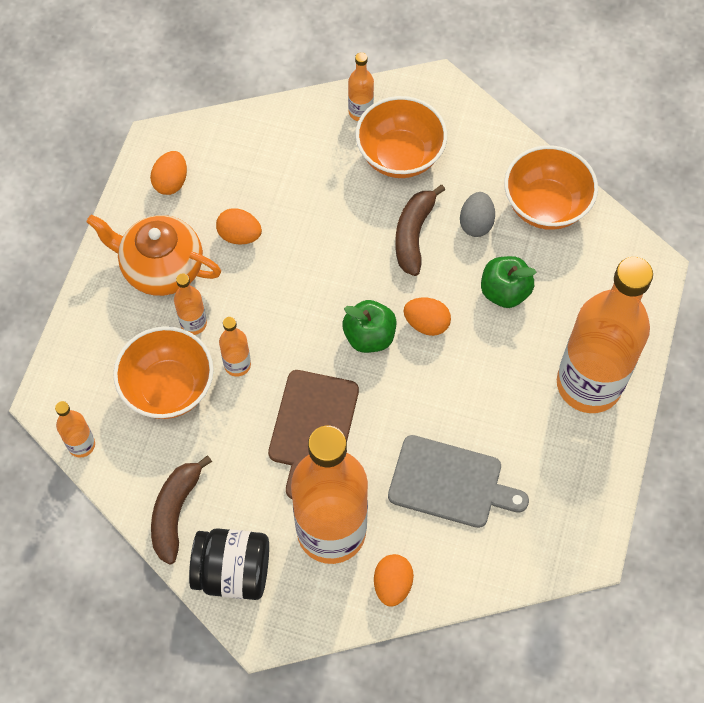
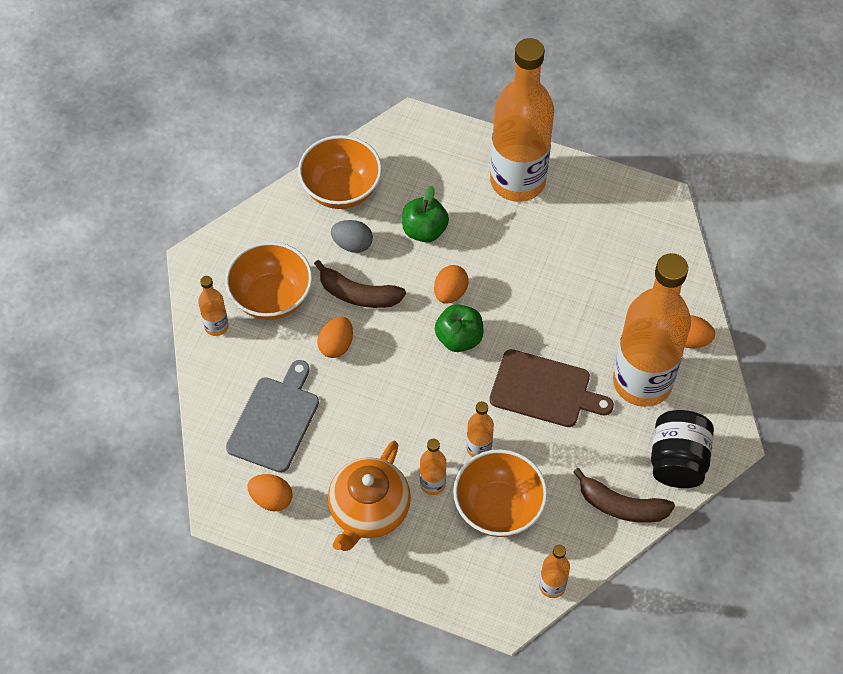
camera: 85 degrees left, 5 degrees down
(239, 235) = (341, 439): orange egg -> orange egg (336, 345)
(450, 483) = (601, 289): grey cutting board -> grey cutting board (275, 420)

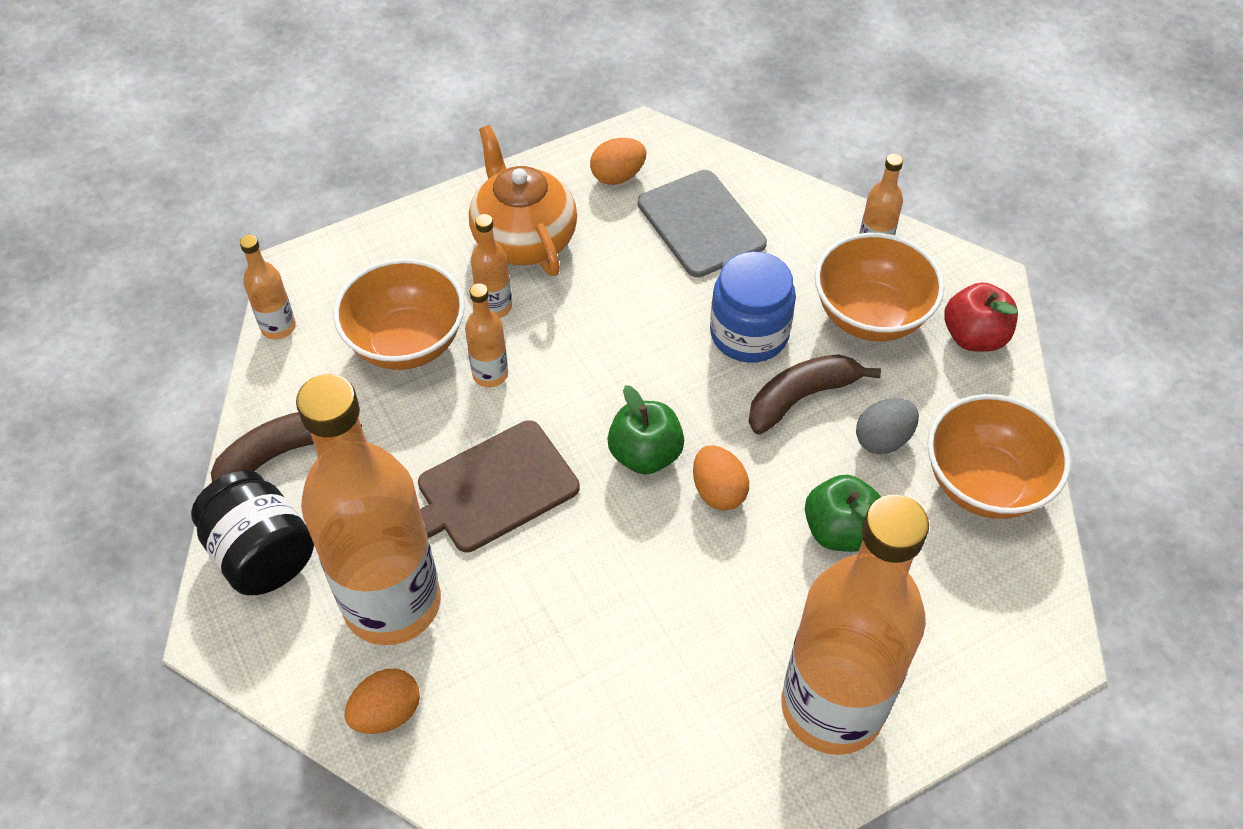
camera: 130 degrees right, 5 degrees down
(245, 243) = (974, 337): none -> red apple
(336, 345) = (749, 334): orange egg -> blue jar

